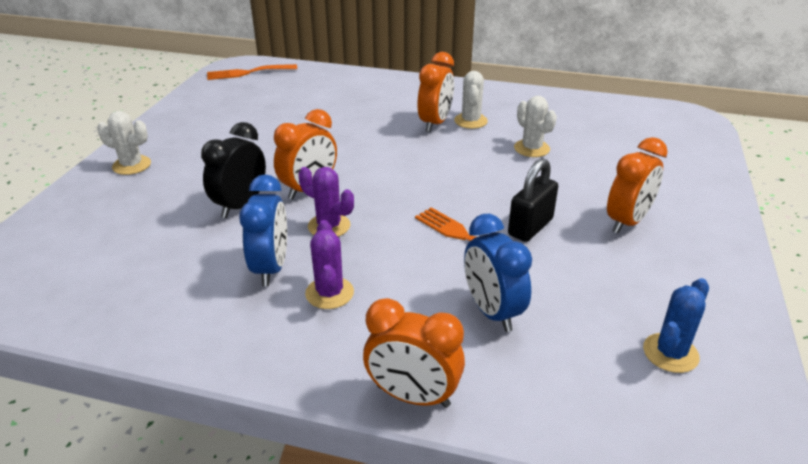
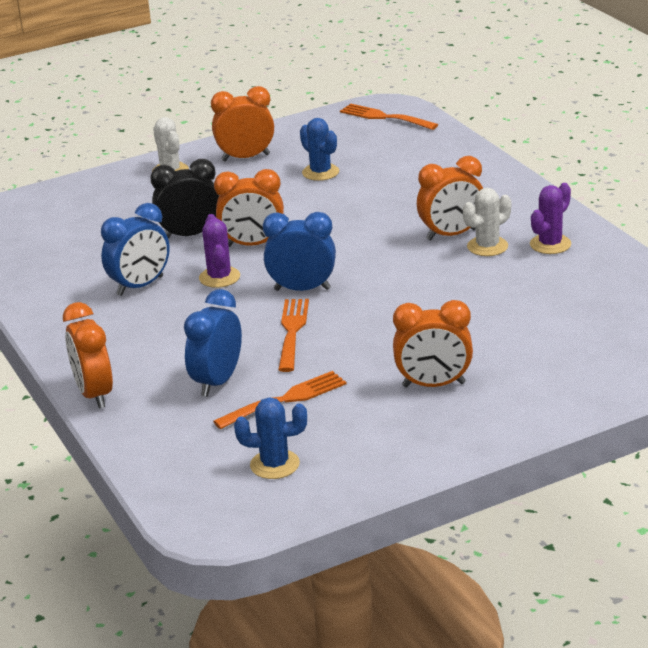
camera: 50 degrees right, 5 degrees down
(185, 132) = (246, 158): none -> orange clock
(266, 120) = (320, 172): none -> blue cactus
(329, 293) = (146, 319): purple cactus -> purple cactus (550, 244)
(410, 203) = (302, 289): none -> blue clock
(530, 227) = (352, 349): black padlock -> none
(531, 148) = (488, 294): white cactus -> none
(567, 293) = (286, 399): none -> orange fork

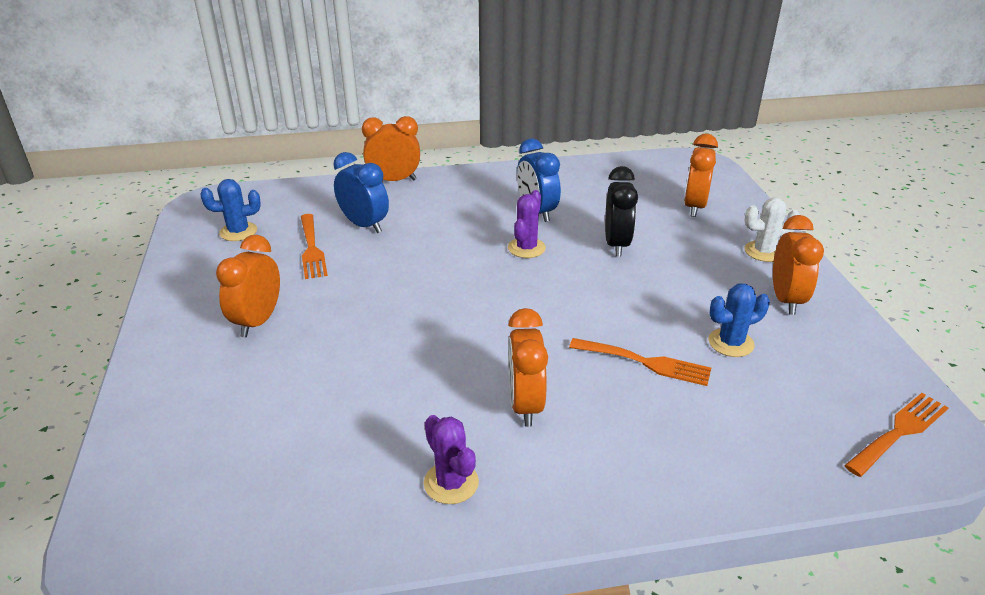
camera: 105 degrees right, 5 degrees up
(219, 277) = (526, 248): purple cactus -> purple cactus turned 75 degrees counterclockwise
(253, 245) = (578, 273): orange clock -> orange clock (694, 207)
(274, 464) = (238, 232): blue cactus -> blue cactus turned 60 degrees clockwise
(292, 331) = (407, 268): orange fork -> orange fork (645, 362)
(302, 289) = (475, 285): blue clock -> none
(487, 246) = (480, 426): white cactus -> none

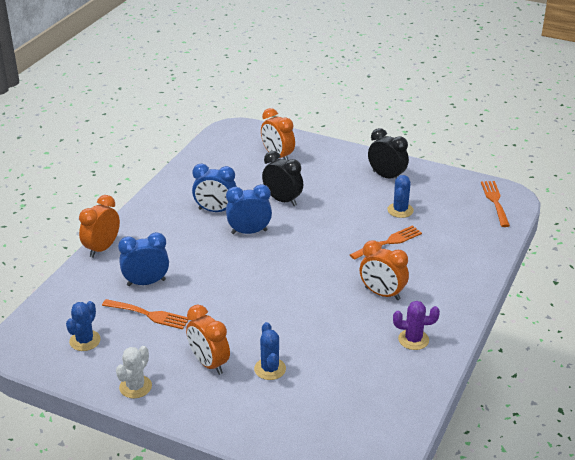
camera: 55 degrees left, 0 degrees up
(280, 371) = (270, 369): none -> blue cactus
(526, 248) = (249, 232): purple cactus -> blue clock
(763, 251) = (343, 160): white cactus -> white cactus (135, 387)
(786, 300) = (386, 176): orange clock -> black clock

